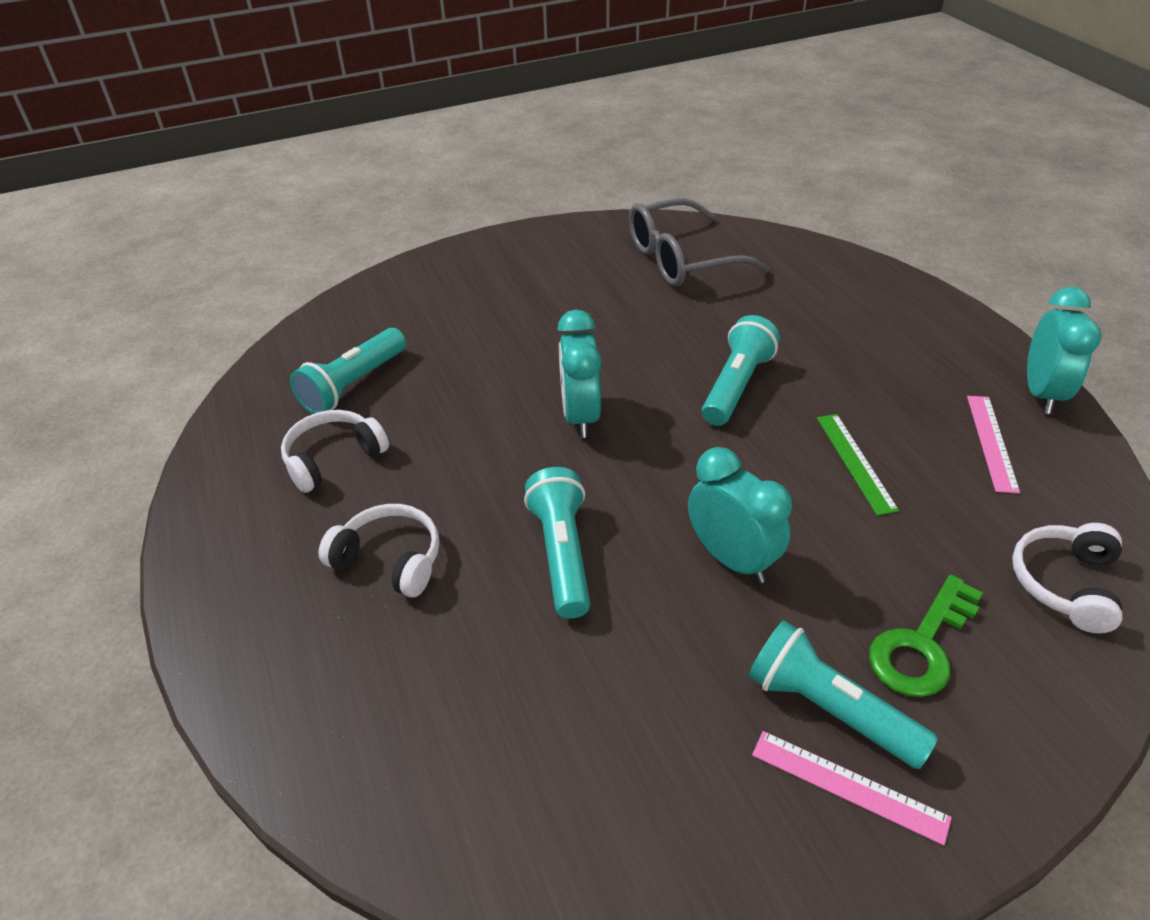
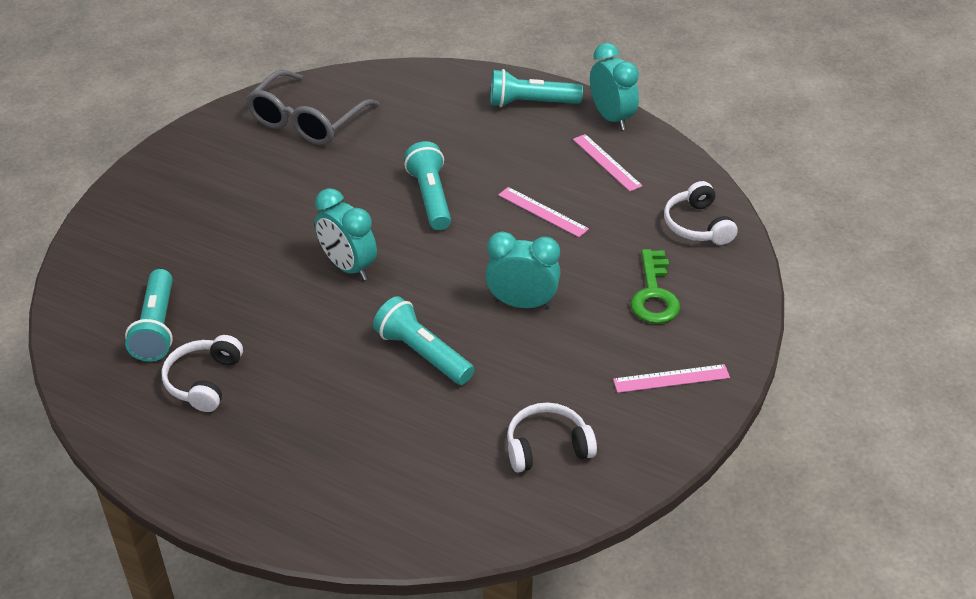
camera: 40 degrees left, 0 degrees up
(389, 559) = (318, 416): white headphones -> white headphones (547, 447)
(829, 709) = (635, 350): turquoise flashlight -> turquoise flashlight (531, 103)
(855, 462) = (542, 212): green ruler -> pink ruler

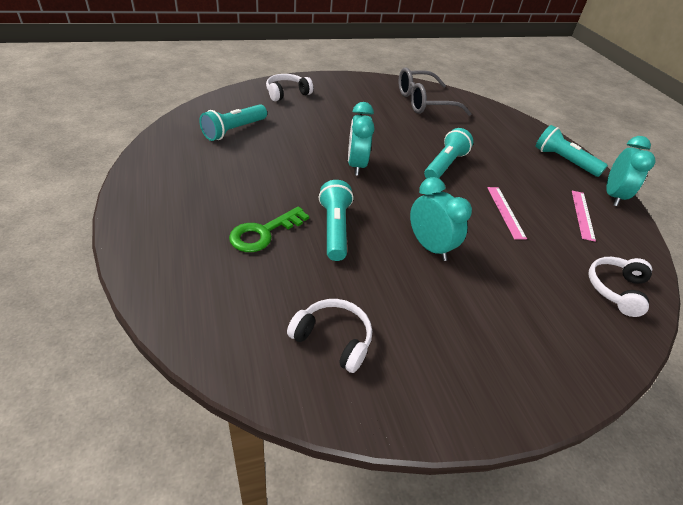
camera: 40 degrees right, 0 degrees up
(204, 381) = (216, 163): white headphones -> white headphones (287, 93)
(654, 294) = (531, 306): green key -> green key (264, 232)
(671, 378) = (480, 370): pink ruler -> none

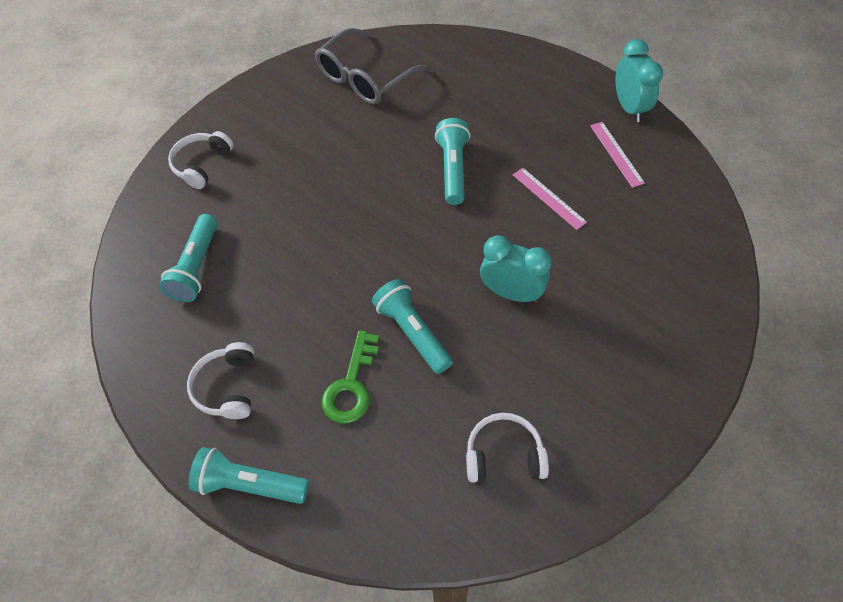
camera: 25 degrees left, 15 degrees up
(356, 165) = (367, 230): turquoise clock -> none
(564, 161) = (560, 83): turquoise flashlight -> turquoise flashlight (250, 484)
(615, 289) = (688, 233): white headphones -> white headphones (227, 387)

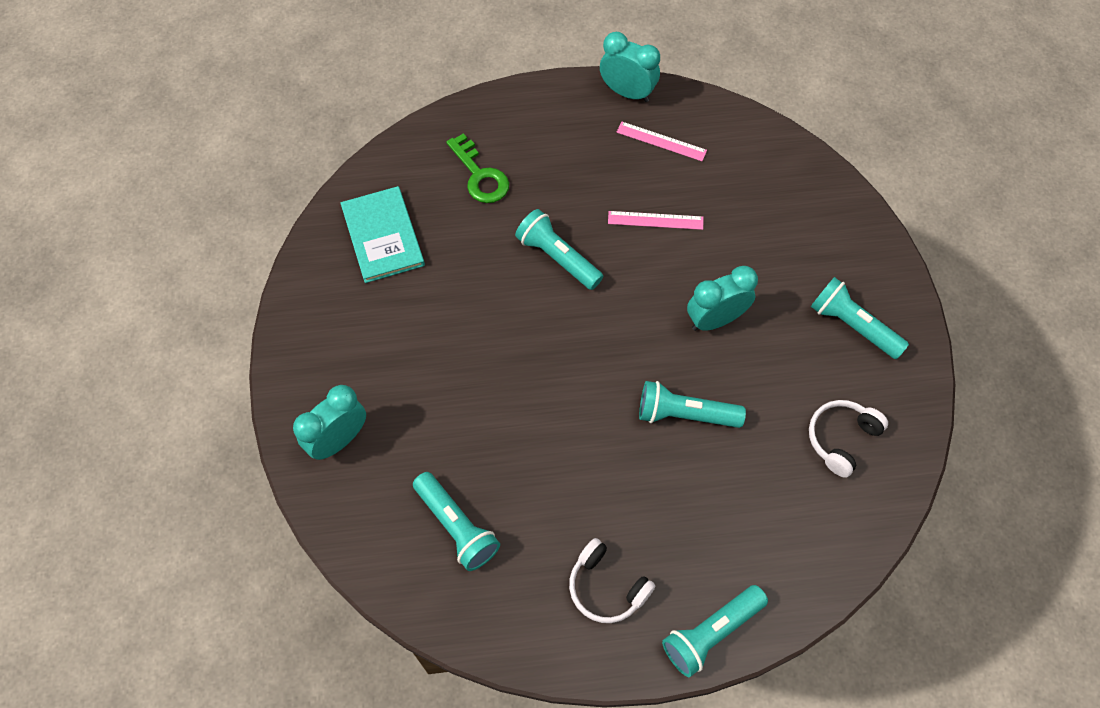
camera: 50 degrees left, 5 degrees up
(202, 164) = (339, 440): white headphones -> turquoise clock
(351, 385) = (691, 494): green key -> green key (480, 175)
(365, 78) = (383, 236): grey glasses -> turquoise book
(614, 388) = (853, 326): none -> turquoise flashlight

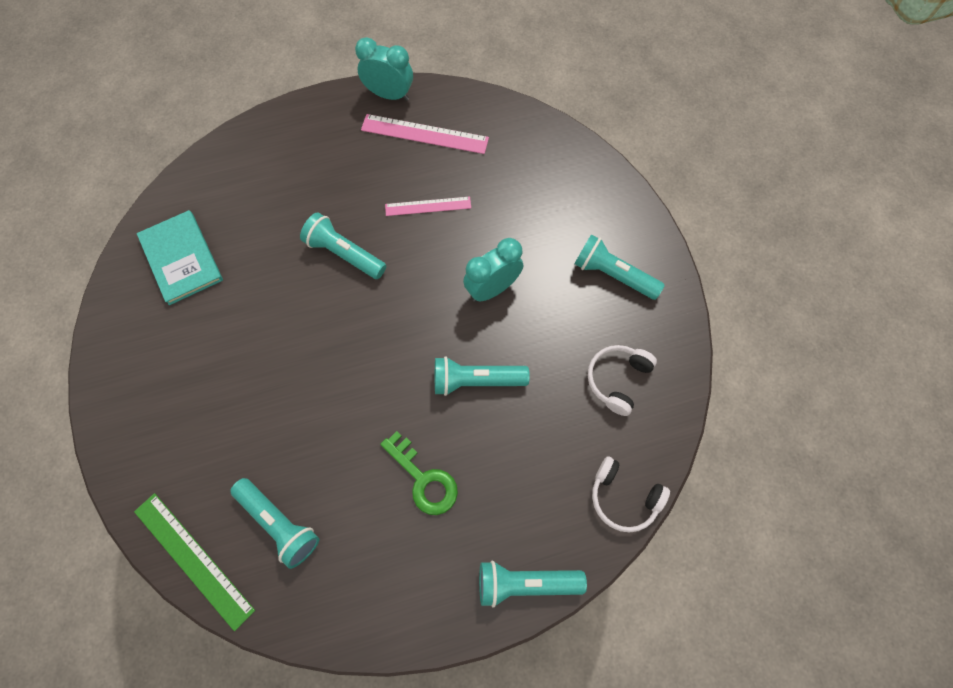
camera: 10 degrees left, 5 degrees up
(339, 440) = (159, 459): turquoise clock -> none
(363, 547) = (193, 560): none -> green ruler
(480, 175) = (265, 189): green key -> green key (423, 479)
(606, 587) = (425, 557): white headphones -> white headphones (623, 497)
(661, 141) = (424, 134): pink ruler -> pink ruler, size x1.56
(711, 632) = (526, 583): turquoise flashlight -> turquoise flashlight turned 45 degrees clockwise

